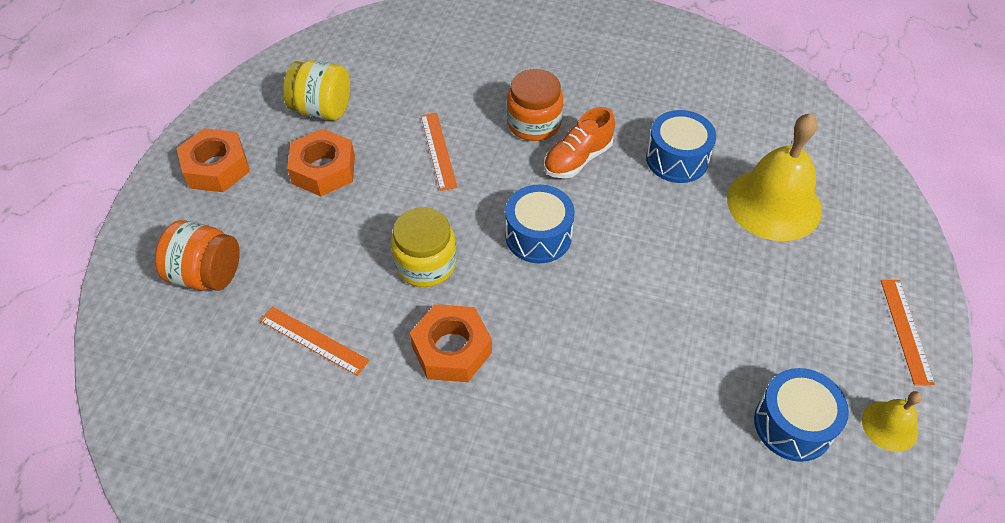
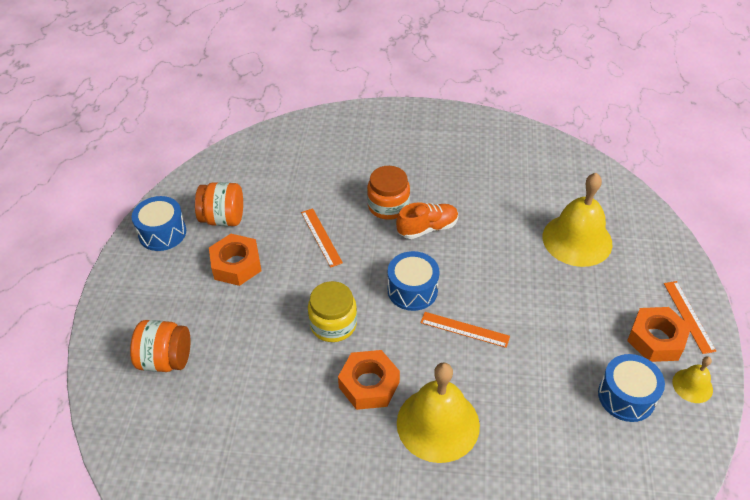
camera: 10 degrees left, 5 degrees down
(216, 167) = (151, 276): orange nut -> orange nut (656, 339)
(313, 340) = (262, 395): orange ruler -> orange ruler (464, 329)
(322, 109) = (223, 218): yellow jar -> orange jar
(528, 416) = (438, 424): none -> yellow bell
(577, 159) = (427, 228): orange shoe -> orange shoe turned 150 degrees counterclockwise
(677, 159) = (500, 217): blue drum -> blue drum (162, 233)

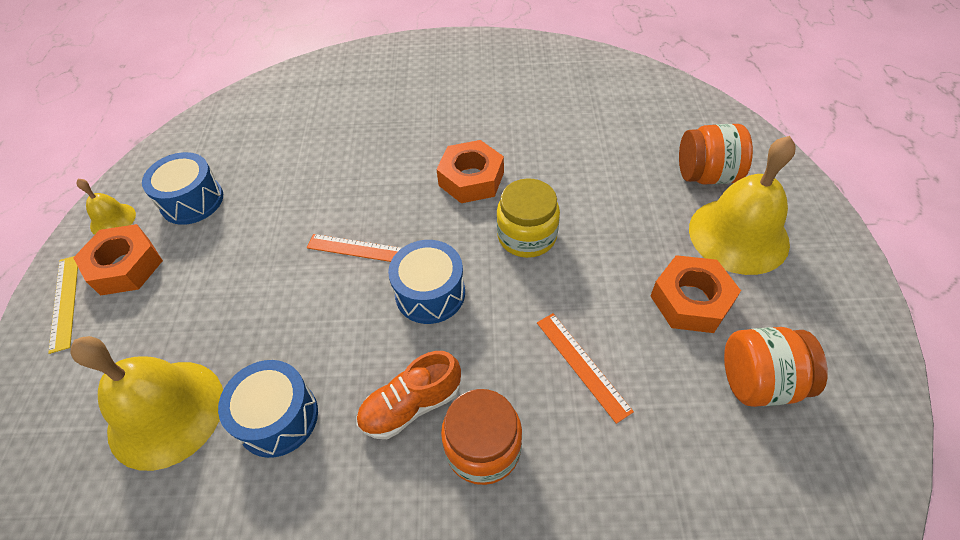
camera: 175 degrees right, 5 degrees up
(162, 233) = (838, 341): blue drum -> blue drum (278, 417)
(438, 424) = (396, 154): yellow bell -> yellow bell (738, 235)
(689, 316) = (64, 302): orange ruler -> yellow ruler

